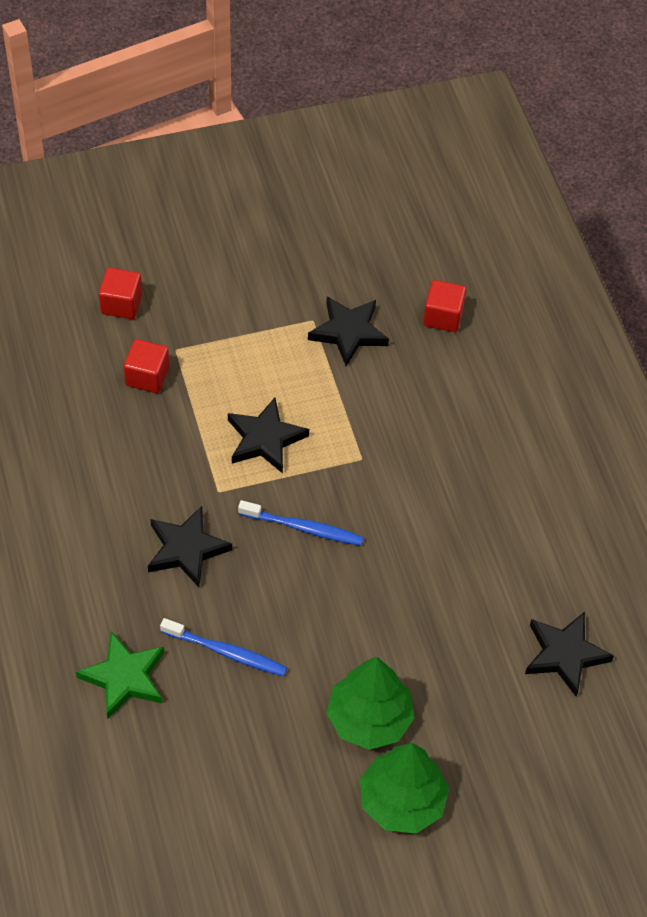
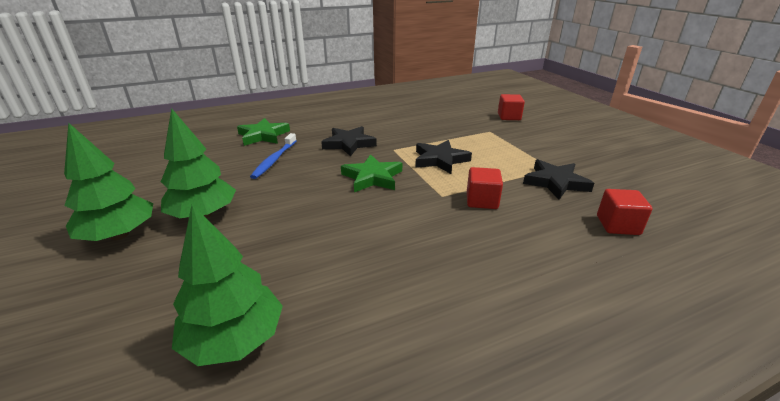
camera: 85 degrees right, 25 degrees down
(147, 376) = (465, 126): red cube -> red cube (482, 201)
(303, 528) = (372, 177): blue toothbrush -> green star
(565, 655) = (234, 339): black star -> green tree

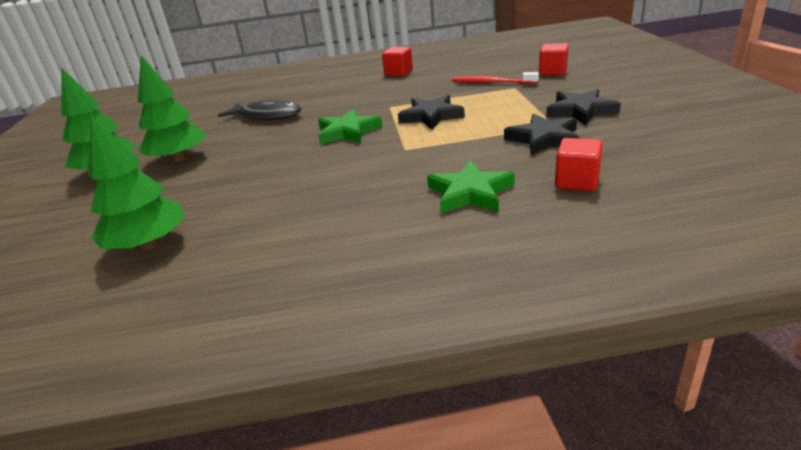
camera: 20 degrees right, 0 degrees up
(263, 135) = (271, 94): green star -> green star (470, 193)
(274, 160) = (267, 116): blue toothbrush -> black fish
(349, 144) = (348, 101): black star -> black star (580, 111)
(467, 126) = (492, 83): none -> red toothbrush
(482, 201) = (443, 154): red cube -> red cube (398, 72)

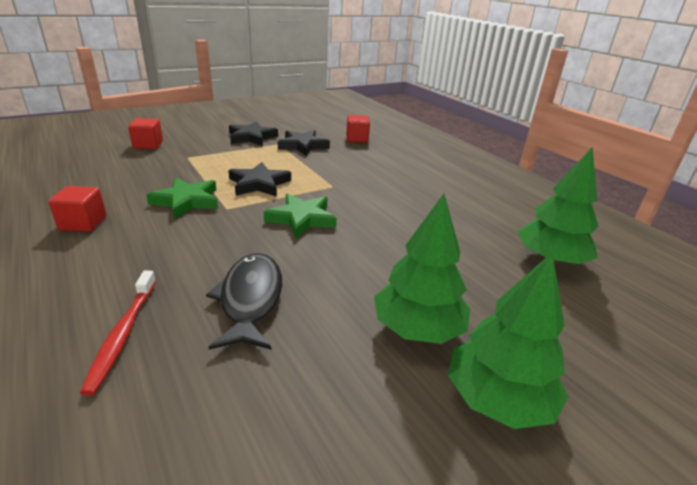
camera: 120 degrees left, 0 degrees up
(470, 193) = (386, 160): green star -> green star (187, 201)
(492, 83) = (167, 166): red toothbrush -> red toothbrush (123, 334)

